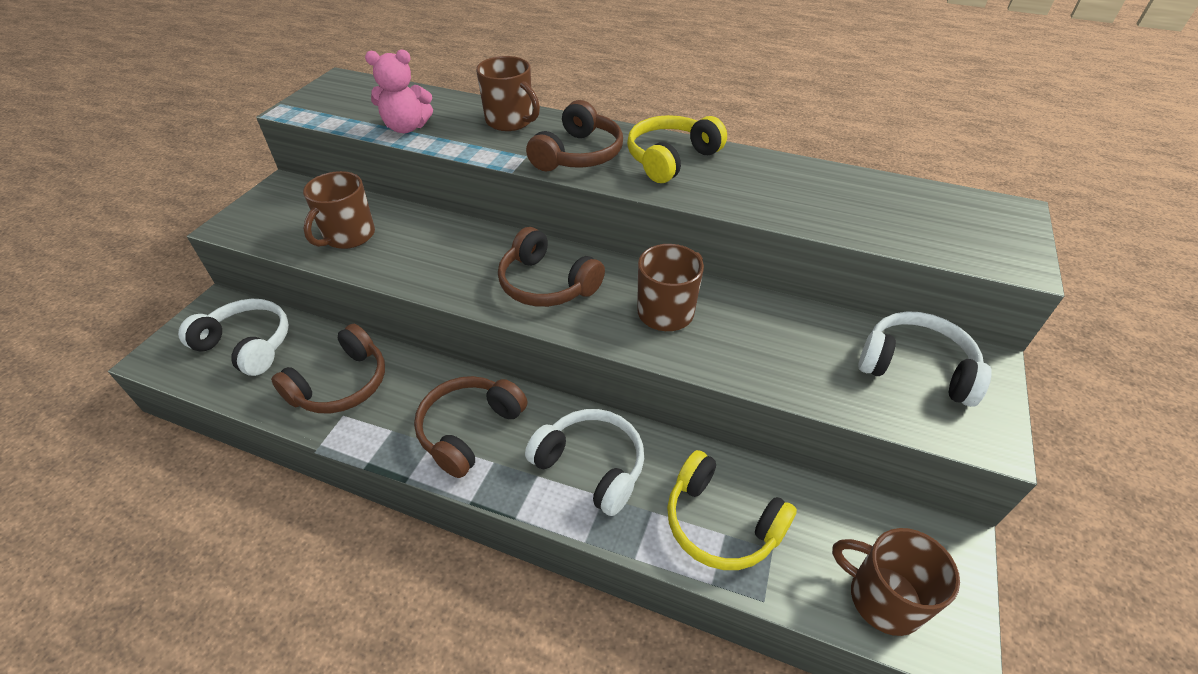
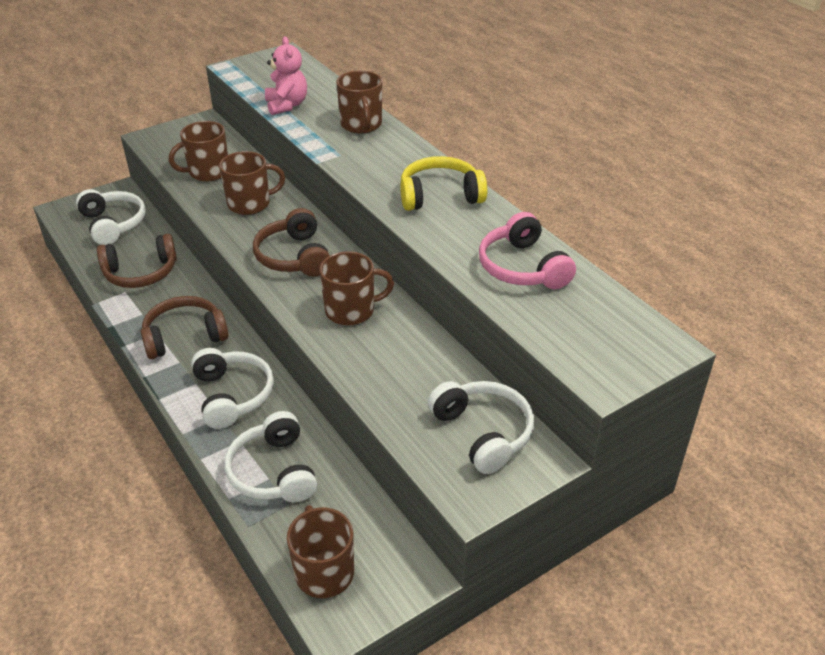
camera: 35 degrees right, 5 degrees down
(406, 127) = (287, 105): pink teddy bear -> pink teddy bear turned 135 degrees counterclockwise
(436, 250) = (250, 204): none -> brown mug
(578, 154) = (377, 167): brown headphones -> none
(721, 523) = (273, 471): yellow headphones -> white headphones
(825, 194) = (522, 267): none -> pink headphones

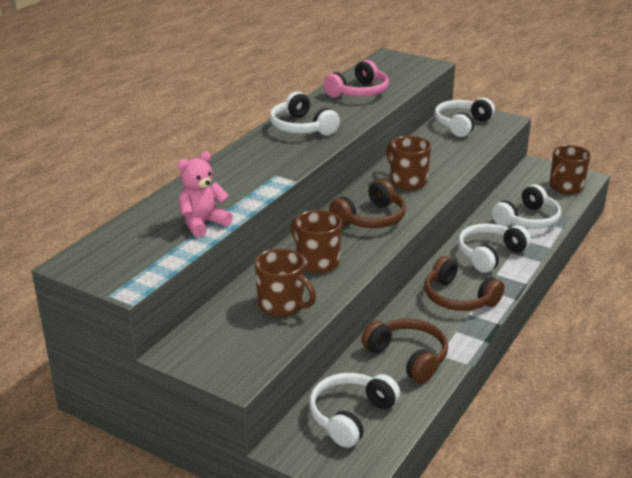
camera: 115 degrees left, 10 degrees down
(361, 125) = (216, 178): brown mug -> none
(440, 195) = (301, 127): yellow headphones -> white headphones

